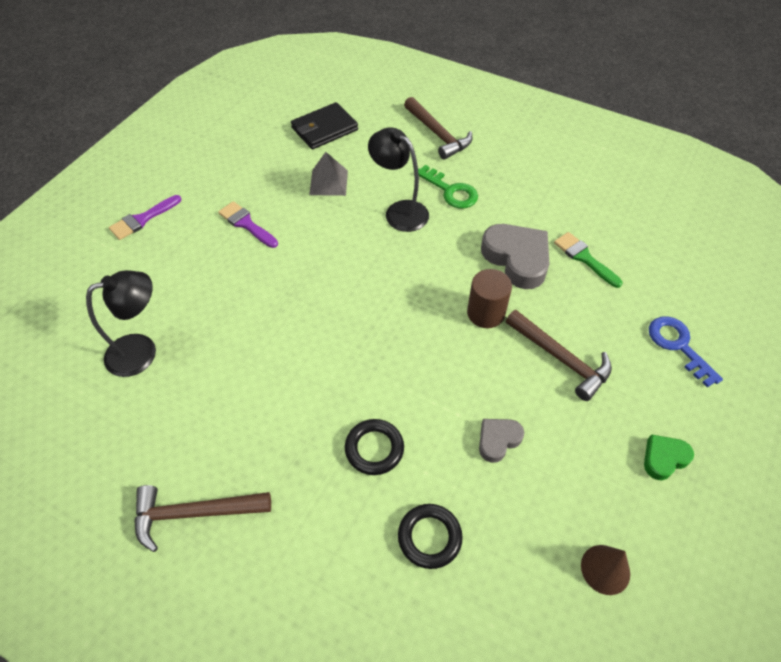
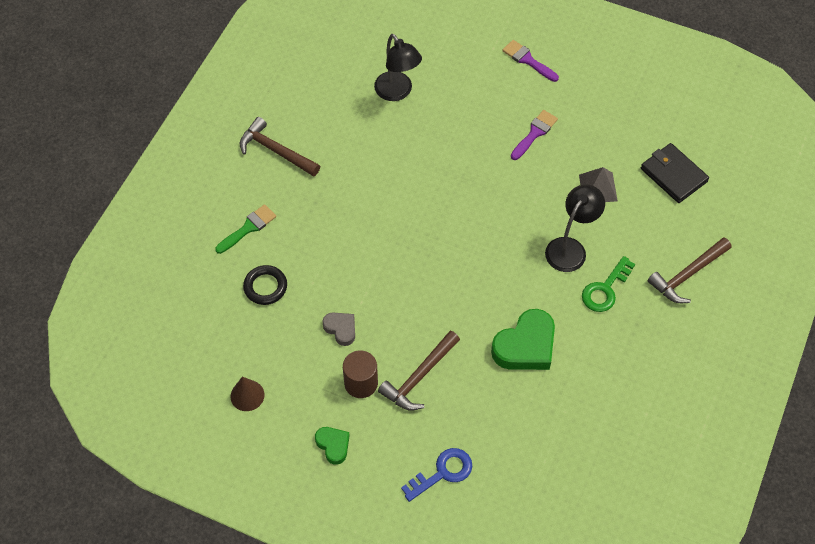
camera: 85 degrees right, 5 degrees up
(195, 513) = (276, 151): brown hammer -> brown hammer turned 45 degrees counterclockwise
(374, 449) = (328, 248): black ring -> none
(485, 313) = (460, 320): brown cylinder -> brown cylinder (361, 383)
(517, 259) = (525, 346): grey heart -> green heart
(584, 258) = (535, 403): green brush -> green brush (248, 228)

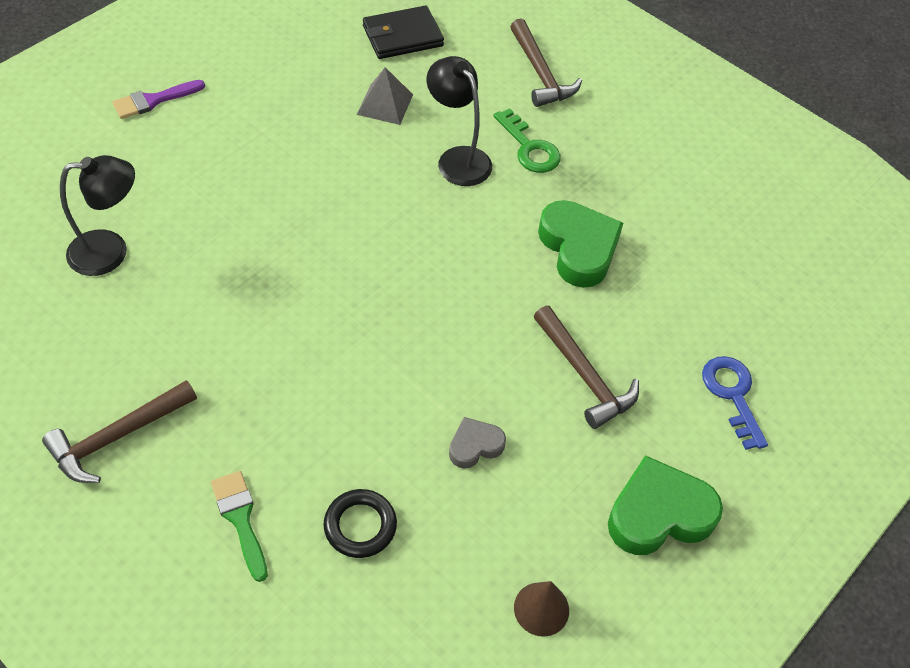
camera: 75 degrees left, 5 degrees down
(333, 445) = (659, 513): green heart -> green heart, size x1.85
(361, 383) = (571, 448): brown cylinder -> none
(534, 133) = (271, 133): purple brush -> none

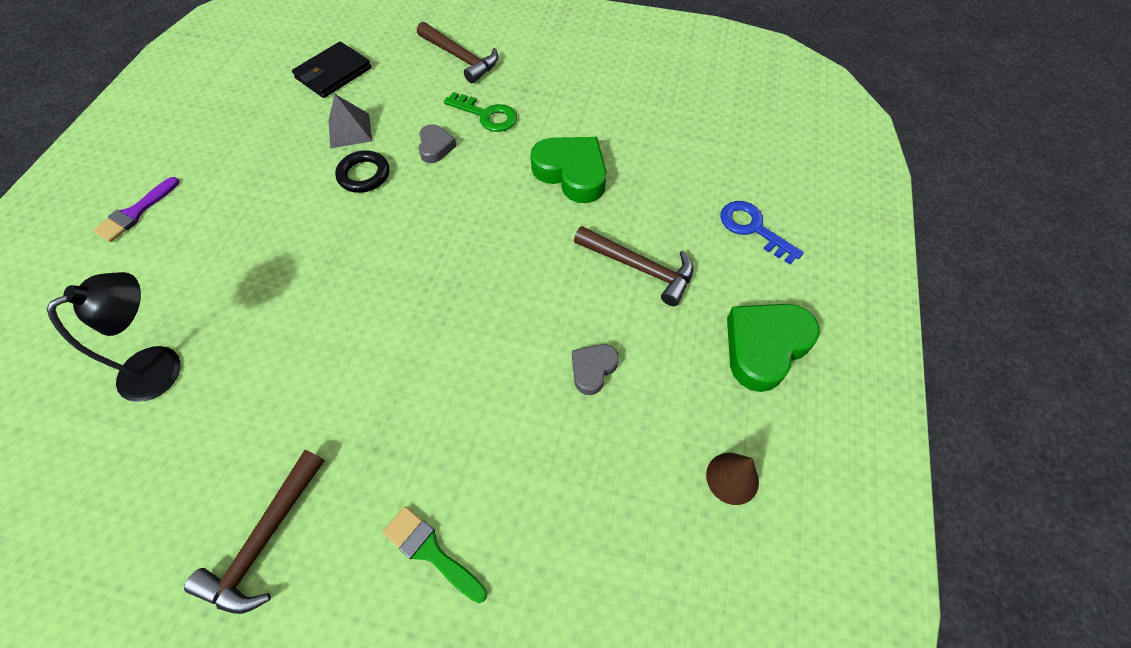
camera: 25 degrees left, 5 degrees up
(360, 526) = (542, 494): black ring -> black ring (364, 175)
(458, 158) = (435, 147): black lamp -> grey heart

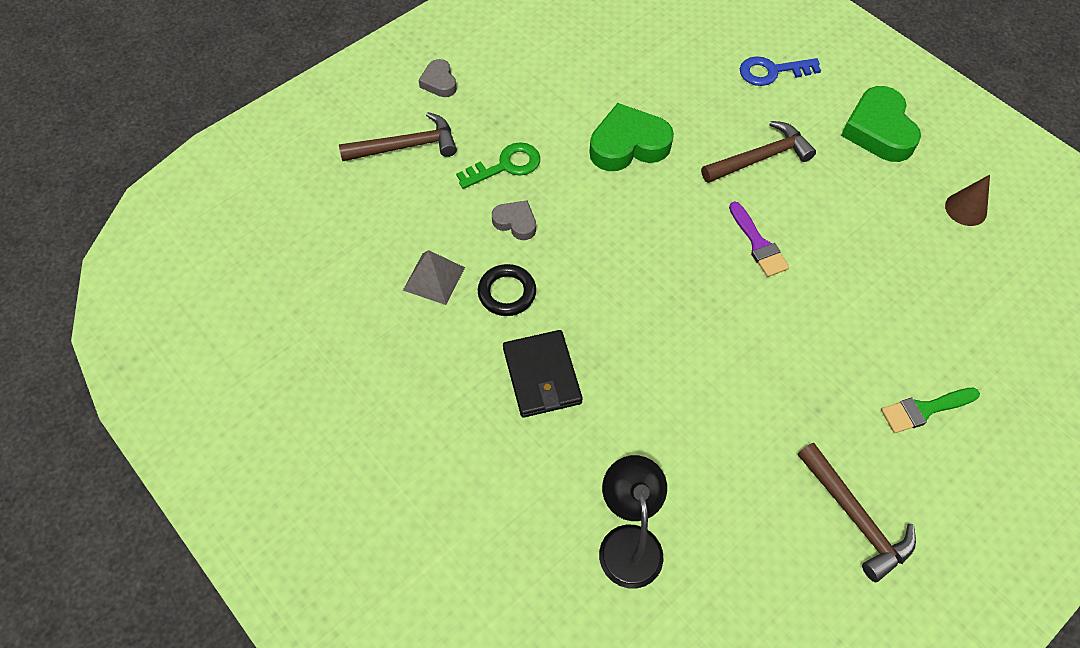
camera: 55 degrees left, 0 degrees up
(135, 213) = (400, 510): purple brush -> purple brush (758, 244)
(333, 73) = (331, 257): black wallet -> black wallet (542, 376)
(593, 369) = (834, 237): grey heart -> grey heart (439, 82)

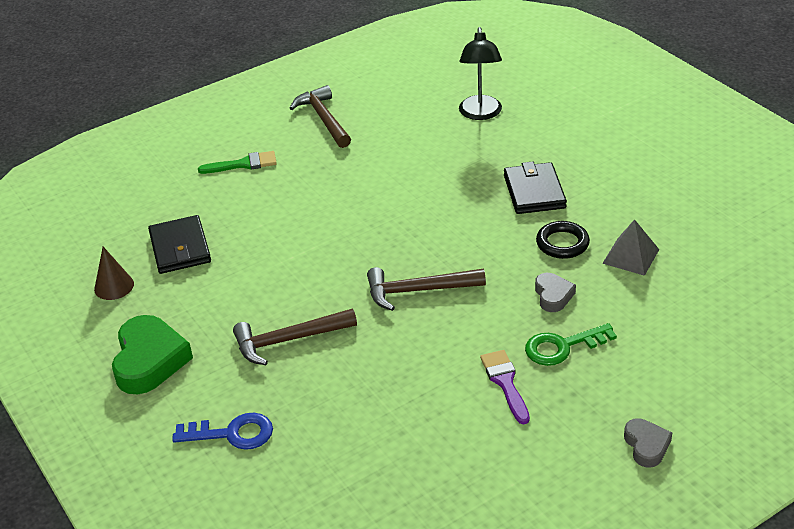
camera: 170 degrees left, 20 degrees down
(406, 146) = (677, 372): brown hammer -> brown hammer (419, 291)
(515, 222) = (553, 295): grey heart -> grey heart turned 135 degrees counterclockwise
(628, 145) = (426, 360): green heart -> none
(758, 244) = (323, 268): purple brush -> purple brush (505, 383)
(926, 263) = (180, 248): none -> black wallet

